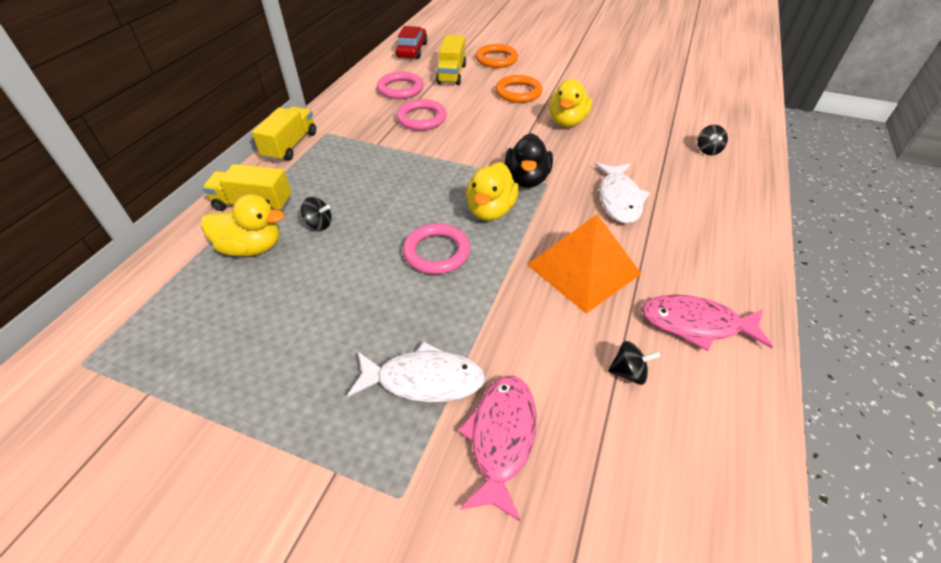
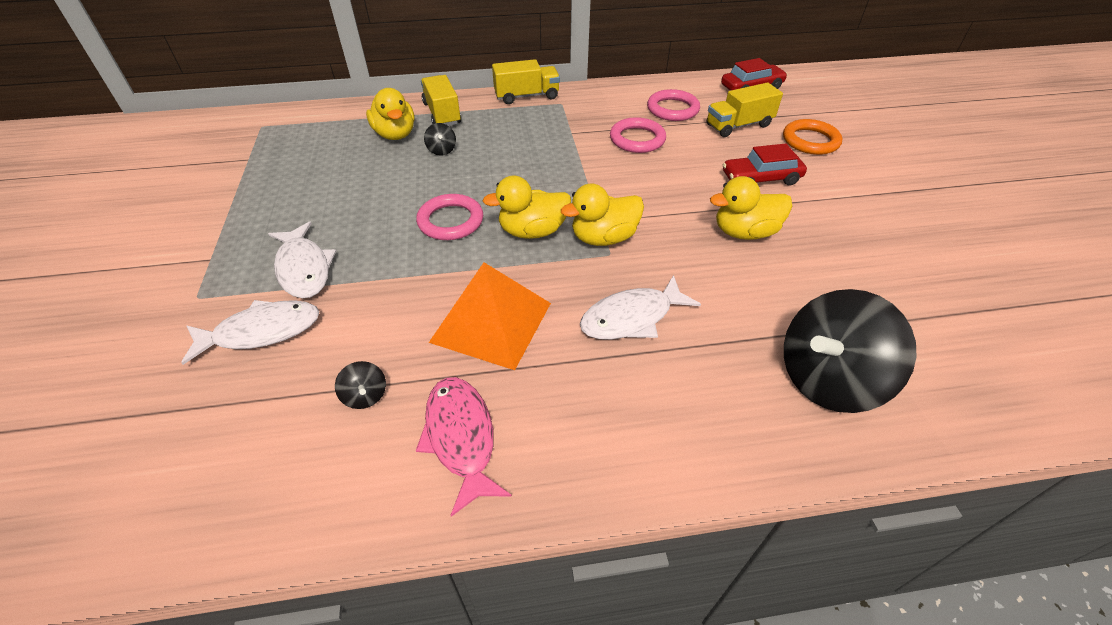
camera: 60 degrees right, 0 degrees up
(501, 438) = (262, 332): pink fish -> white fish
(518, 92) = (760, 178): orange ring -> red car
(527, 179) = (603, 238): black duck -> yellow duck
(708, 150) = (827, 379): black spinning top -> black spinning top, size x2.50

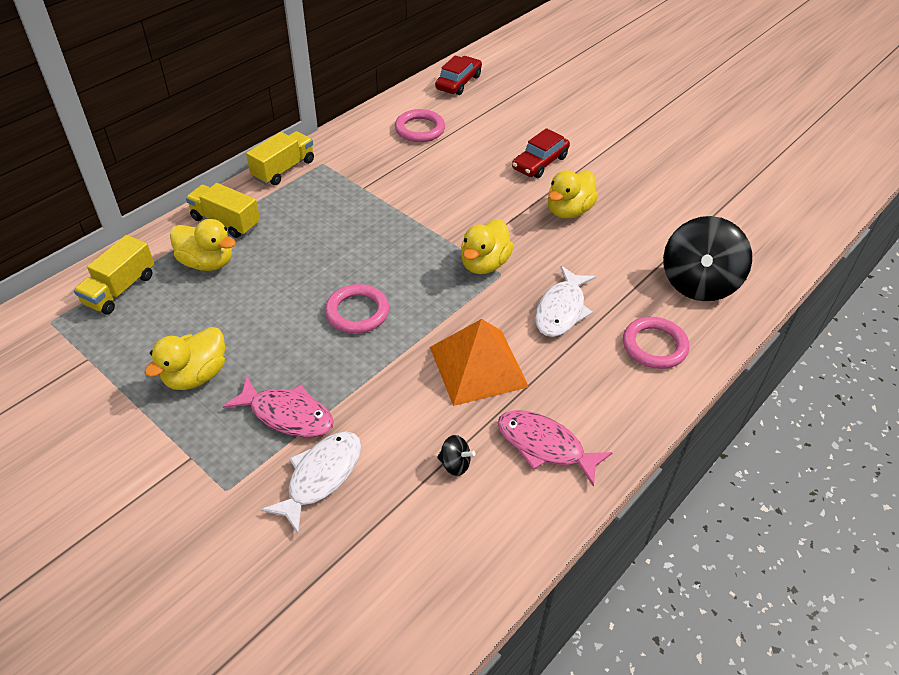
camera: 40 degrees left, 0 degrees up
(304, 268) = (287, 415): white fish -> pink fish
(442, 150) = (271, 256): black spinning top -> none
(532, 231) = (429, 286): yellow duck -> yellow duck (196, 375)
(637, 139) = (421, 170): pink ring -> pink ring (654, 346)
(738, 125) = (483, 123): yellow truck -> yellow truck (120, 289)
(810, 141) = (543, 115): orange ring -> none

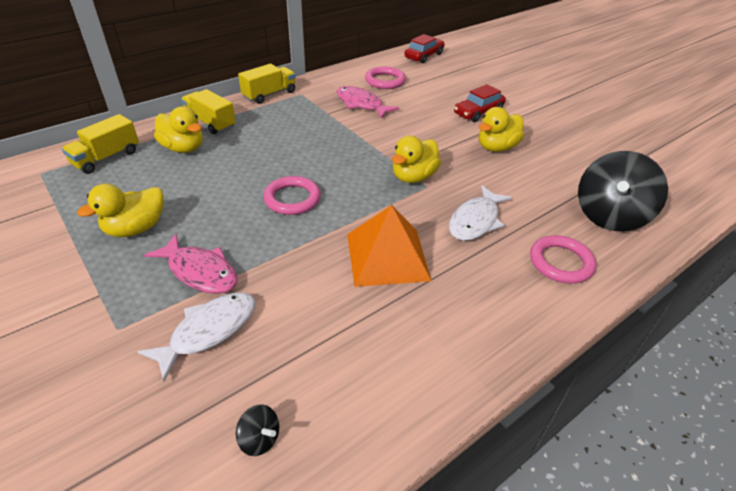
camera: 10 degrees right, 5 degrees down
(455, 464) = (341, 340): black spinning top -> black spinning top (260, 439)
(545, 446) = (435, 337): pink fish -> pink fish (361, 104)

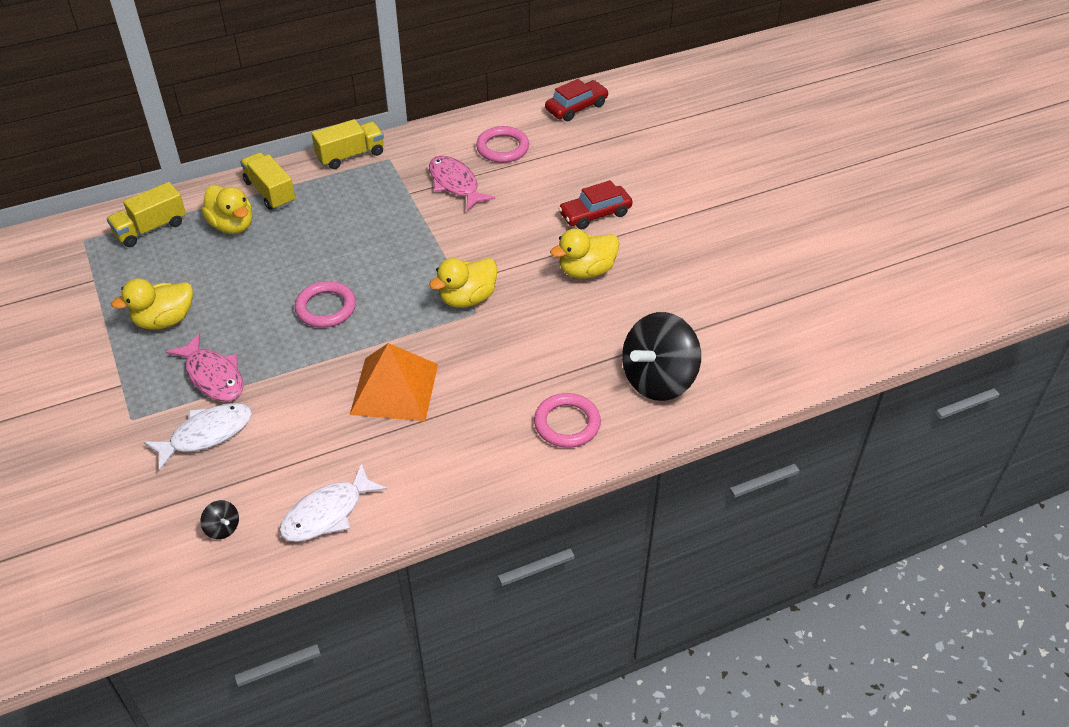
camera: 15 degrees right, 5 degrees up
(475, 221) = (506, 363): white fish -> white fish (327, 513)

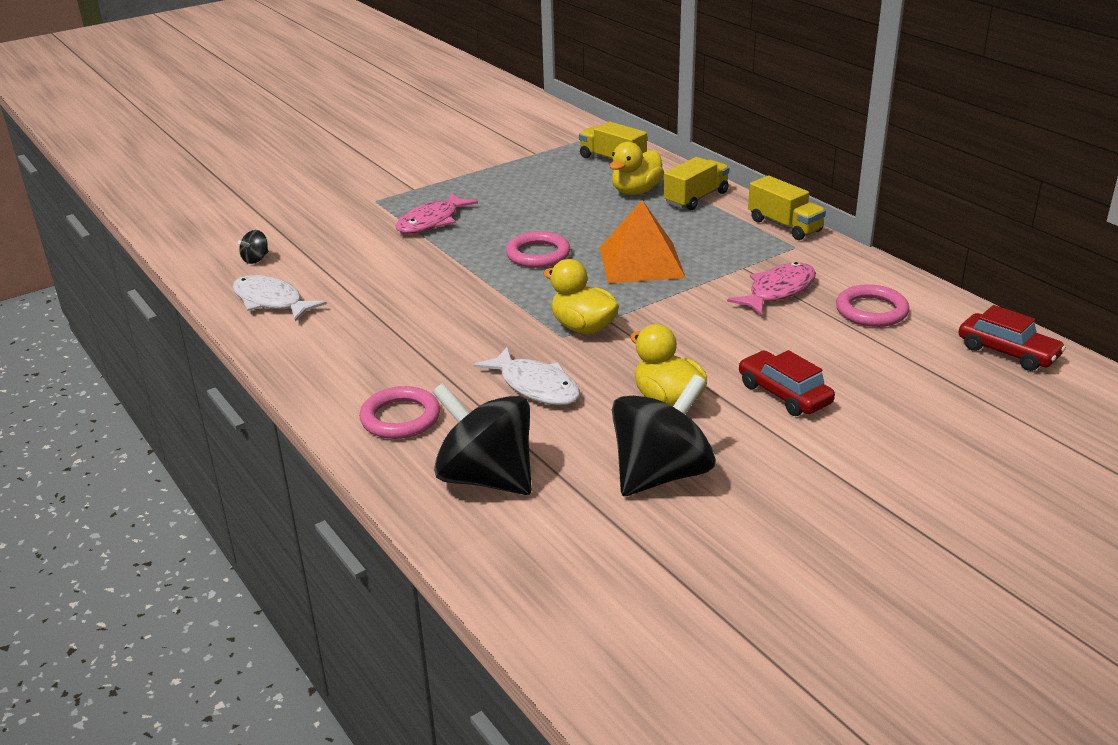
camera: 80 degrees right, 15 degrees down
(164, 320) = (495, 189): yellow duck -> none
(206, 434) = (361, 232): white fish -> white fish (535, 386)
(394, 389) = (433, 308): orange pyramid -> orange pyramid (641, 262)
(673, 290) = (661, 474): none -> black spinning top

